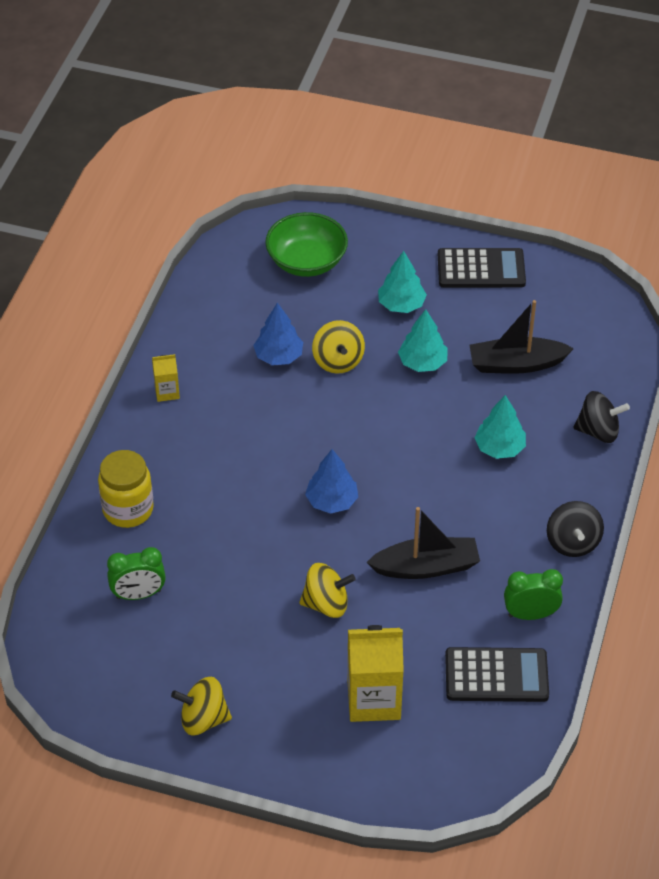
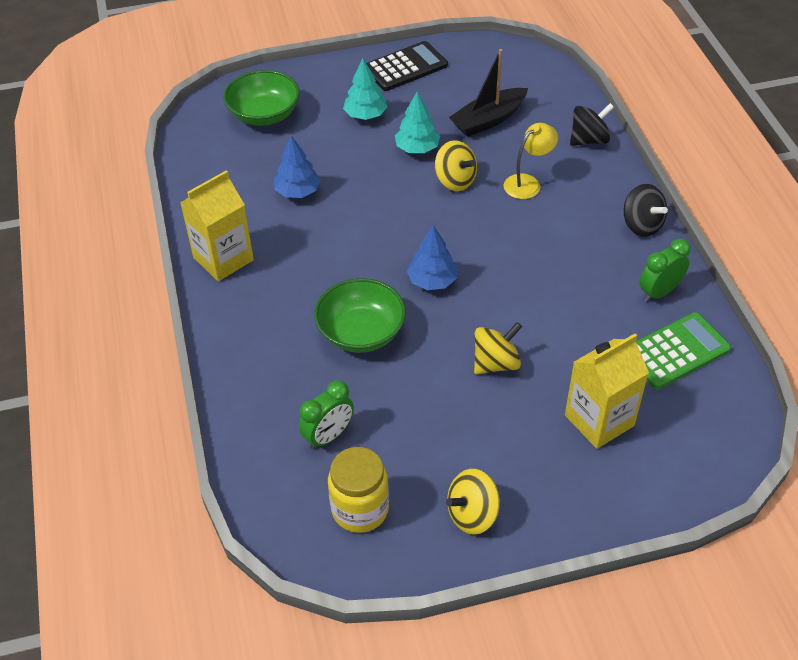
camera: 30 degrees left, 0 degrees up
(128, 509) = (262, 369): yellow jar -> yellow jar (360, 509)
(167, 392) = (223, 259): yellow carton -> yellow carton, size x1.99
(233, 518) = (361, 332): none -> green bowl
(338, 361) = (349, 175): yellow spinning top -> yellow spinning top (455, 181)
(426, 567) = (549, 295): black boat -> none
(496, 676) = (676, 351): black calculator -> green calculator
(499, 448) = (528, 183): turquoise tree -> yellow lamp

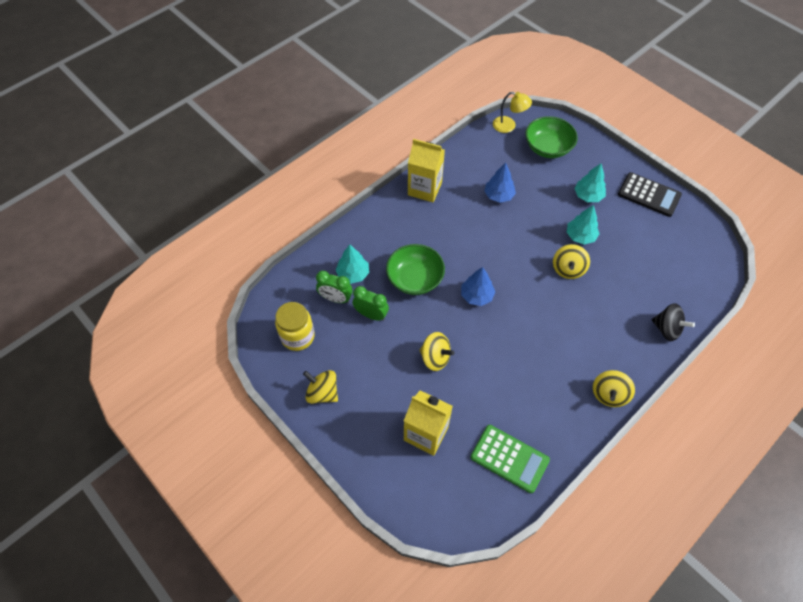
camera: 60 degrees right, 10 degrees up
(302, 398) = (353, 274): none -> turquoise tree
(488, 120) = (637, 262): black boat -> none
(528, 183) = (597, 310): yellow lamp -> yellow lamp (509, 126)
(641, 225) = (609, 394): black spinning top -> yellow spinning top
(659, 292) = (554, 429): green clock -> green clock (371, 315)

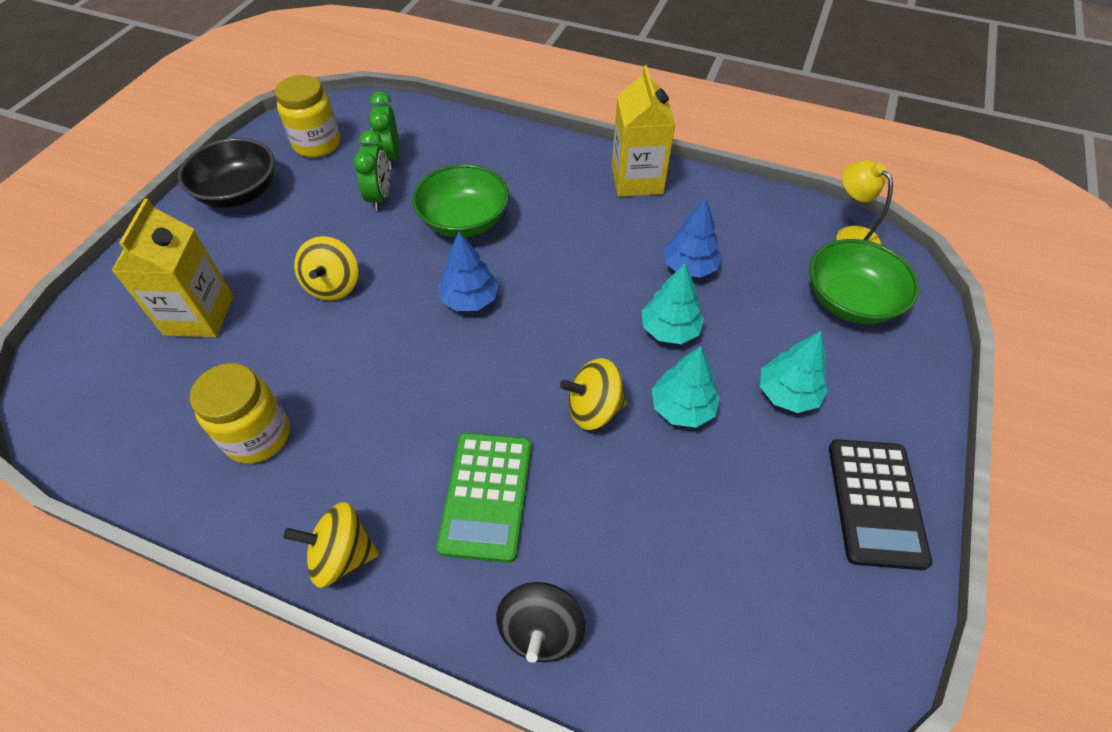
camera: 65 degrees right, 5 degrees down
(322, 393) = (239, 193): yellow spinning top -> black bowl
(353, 274) = (439, 159): turquoise tree -> turquoise tree (669, 329)
(509, 126) = (850, 236): yellow lamp -> yellow lamp turned 150 degrees clockwise
(509, 458) = (174, 433): green calculator -> green calculator (486, 495)
(527, 417) = (258, 436): none -> yellow jar

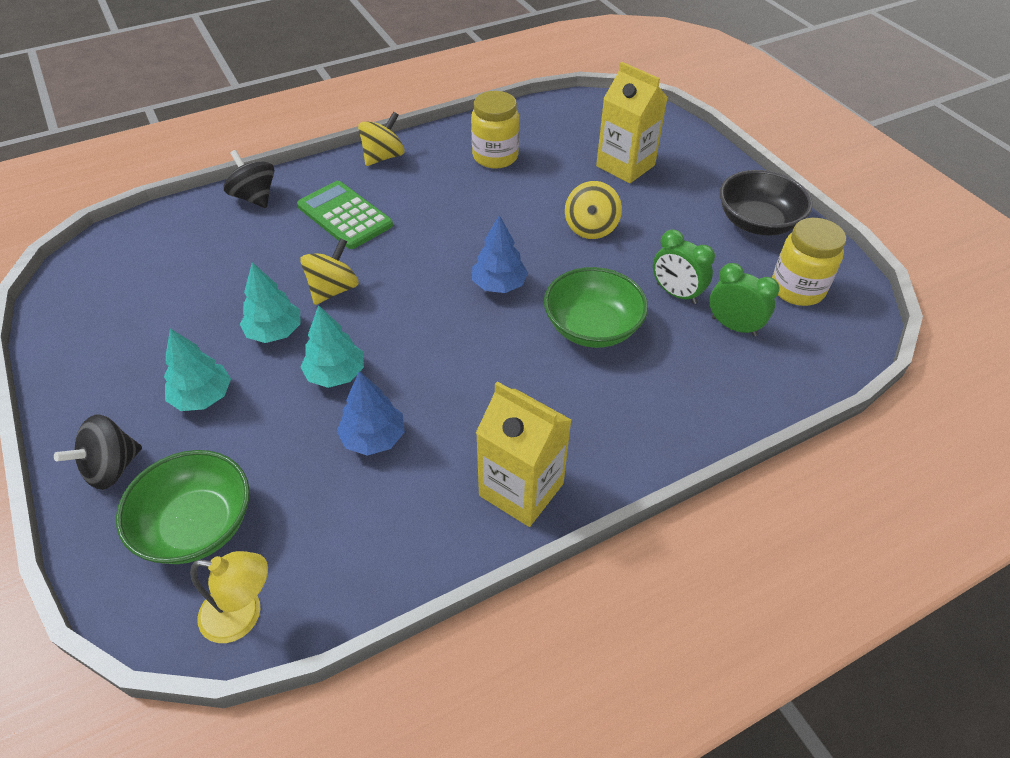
camera: 130 degrees right, 5 degrees down
(333, 286) = (591, 228): yellow spinning top -> yellow spinning top turned 120 degrees counterclockwise
(875, 503) = (91, 372): black calculator -> none
(894, 388) = (112, 468): none -> black spinning top

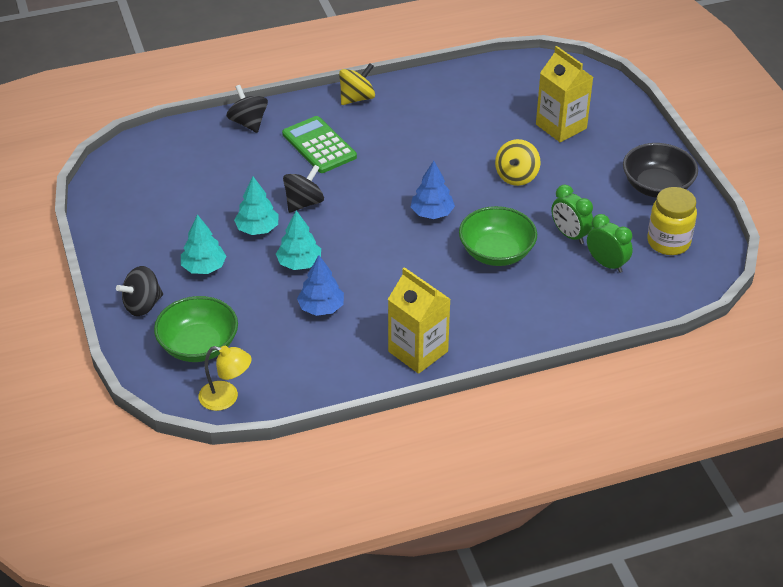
camera: 10 degrees right, 5 degrees down
(333, 290) = (304, 203): yellow spinning top -> black spinning top
(495, 157) = (451, 107): yellow jar -> none

